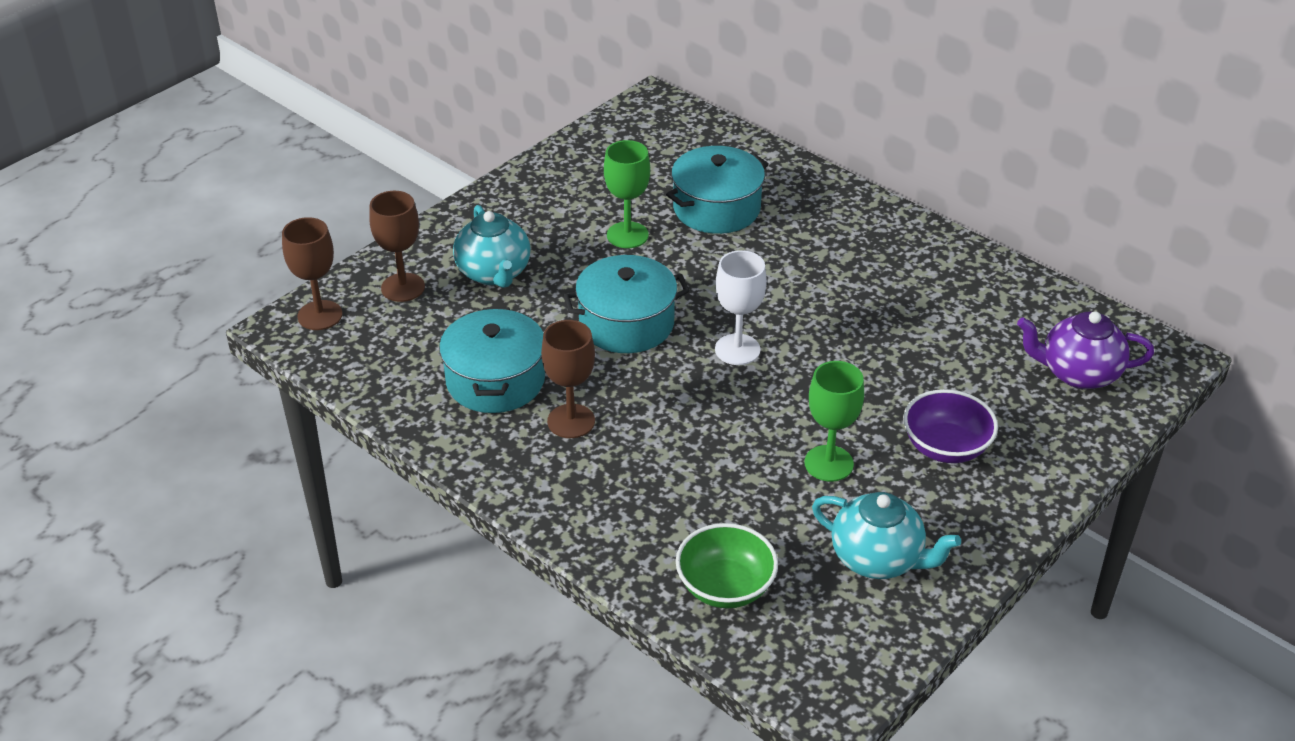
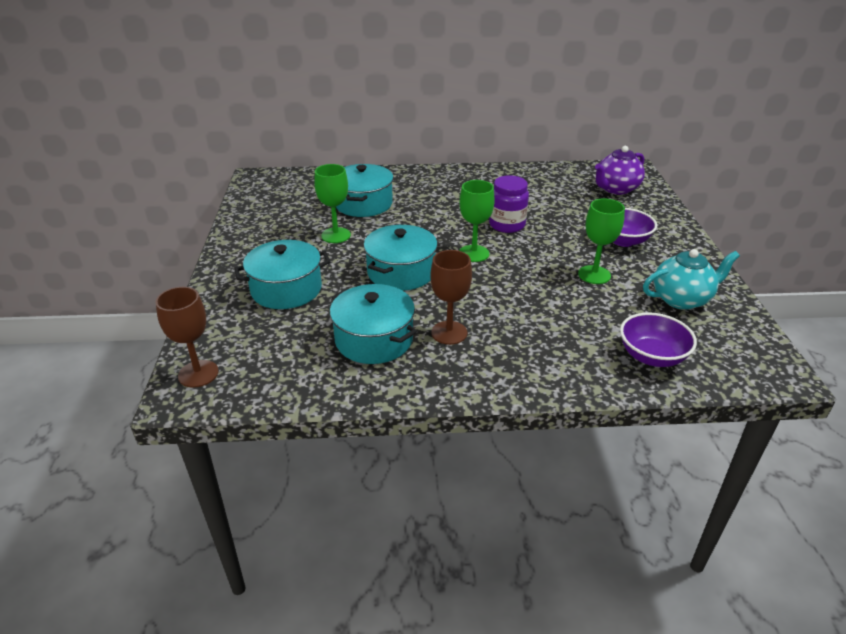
camera: 45 degrees left, 5 degrees down
(403, 287) = (236, 327): brown goblet -> none
(494, 273) = (286, 289): turquoise teapot -> turquoise pot
(725, 587) = (652, 356): green bowl -> purple bowl
(737, 349) = (474, 253): white goblet -> green goblet
(837, 337) = (507, 225): none -> purple jar

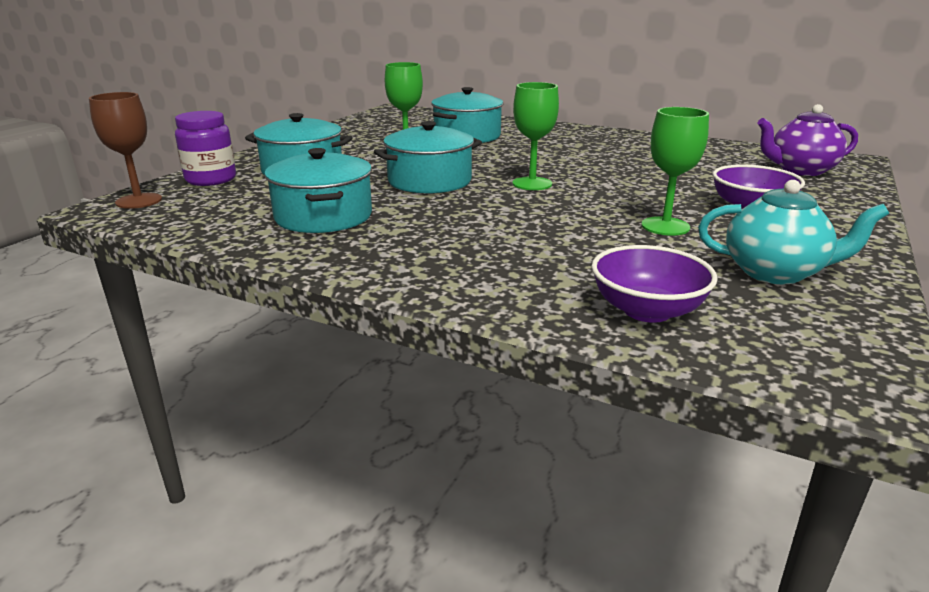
camera: 30 degrees right, 10 degrees down
(449, 333) = (408, 229): brown goblet -> none
(507, 225) = (605, 172): purple jar -> purple jar (211, 179)

